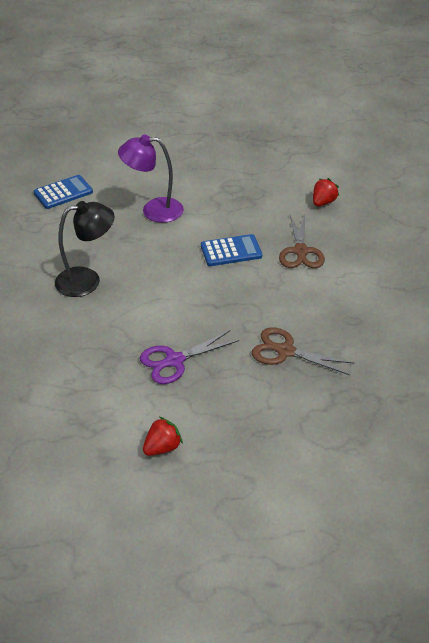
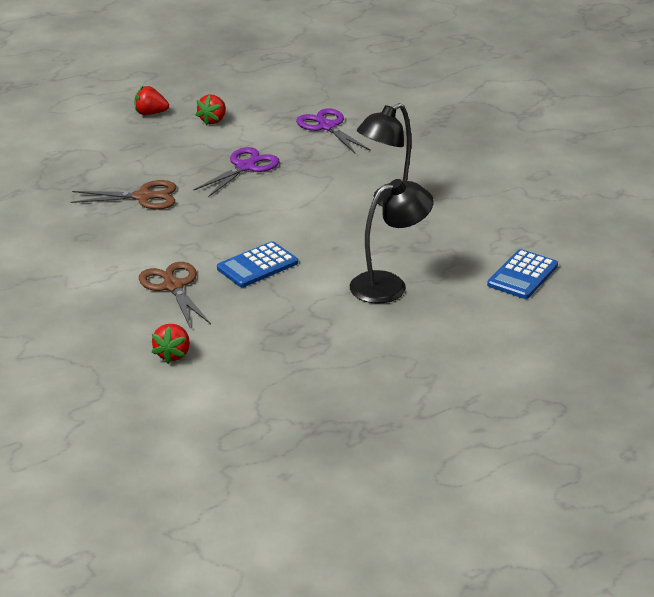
camera: 155 degrees right, 10 degrees down
(58, 394) = (327, 127): none -> purple scissors
(153, 210) = (389, 285): purple lamp -> black lamp
(222, 487) = (150, 113): none -> red strawberry

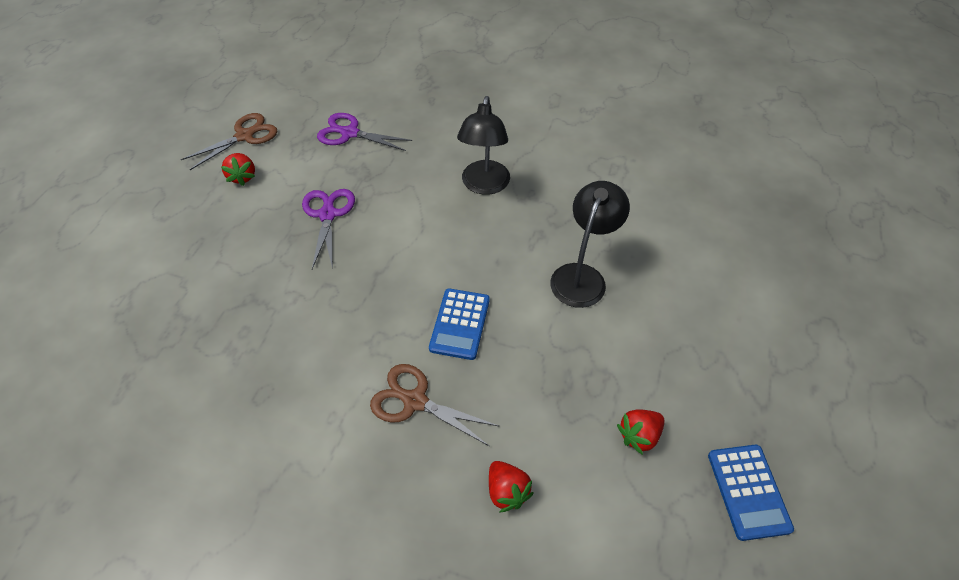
camera: 40 degrees left, 20 degrees up
(143, 197) = (270, 305): brown scissors -> brown scissors (244, 136)
(150, 113) = (173, 199): red strawberry -> red strawberry (639, 435)
(522, 275) = (656, 204): blue calculator -> blue calculator (748, 491)

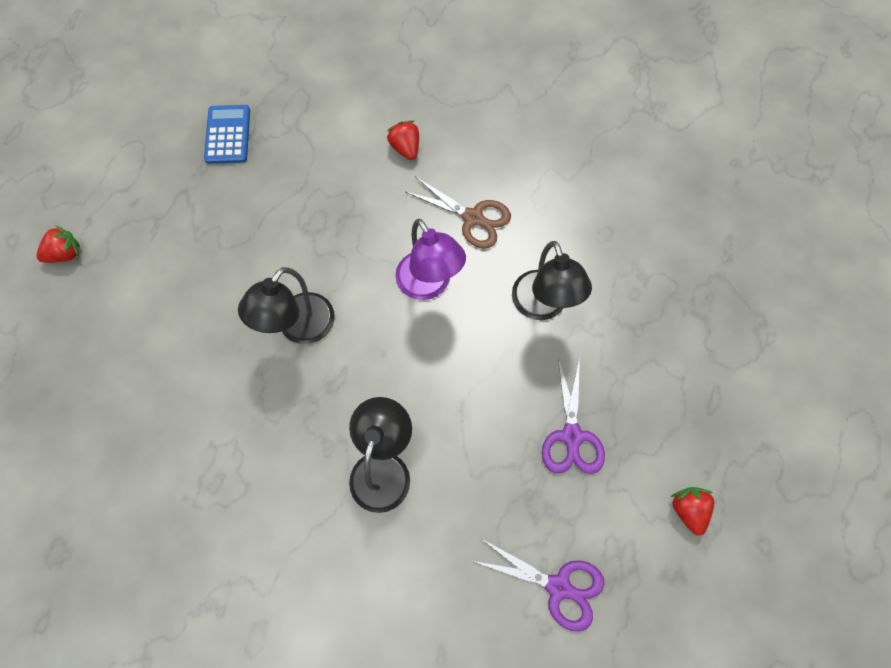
camera: 175 degrees left, 15 degrees up
(244, 136) = (706, 594): brown scissors -> none
(342, 312) = (543, 306): none -> black lamp
(460, 324) = (429, 285): blue calculator -> purple lamp
(639, 435) = (294, 178): red strawberry -> red strawberry (65, 254)

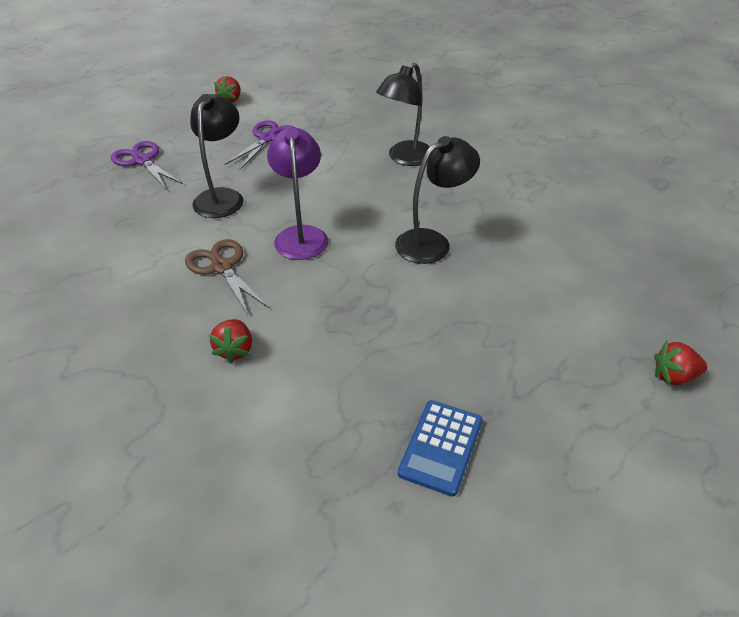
camera: 155 degrees left, 25 degrees down
(558, 587) = (330, 97): purple scissors -> purple scissors (142, 161)

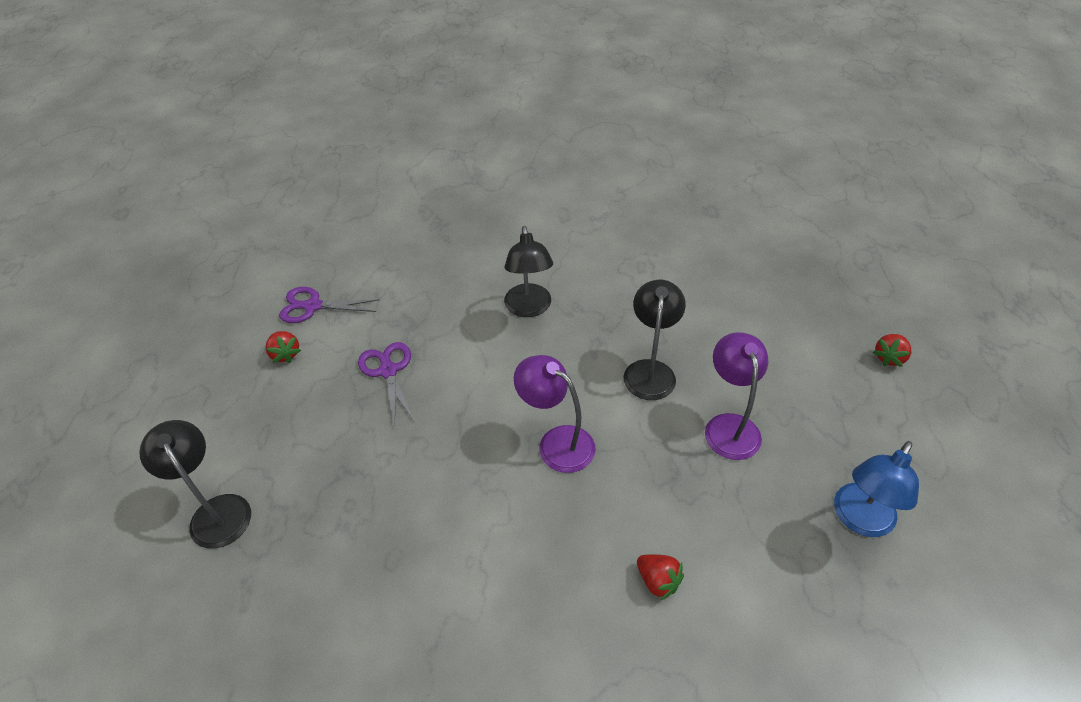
camera: 45 degrees left, 5 degrees up
(142, 161) = (303, 486): purple scissors -> purple scissors (313, 306)
(222, 197) = (440, 461): black lamp -> black lamp (216, 511)
(222, 267) = (543, 524): brown scissors -> none
(436, 312) = (729, 426): none -> purple lamp
(441, 447) = (859, 520): blue calculator -> blue lamp

